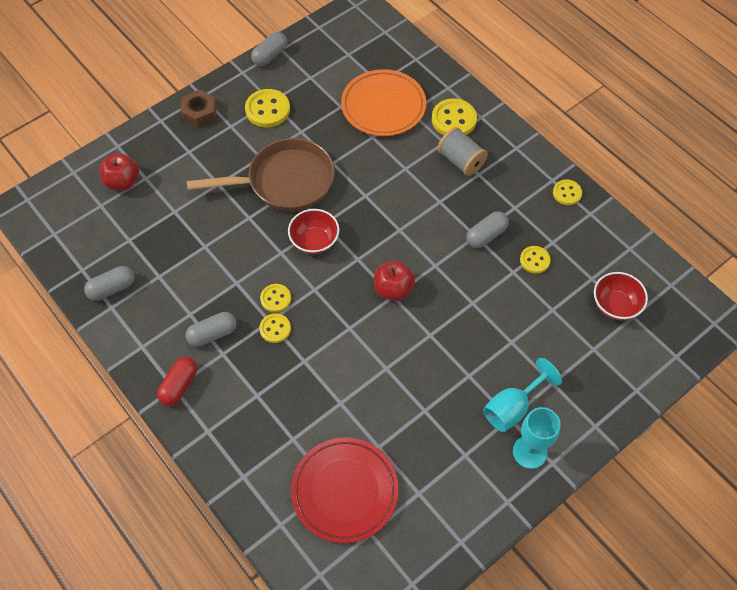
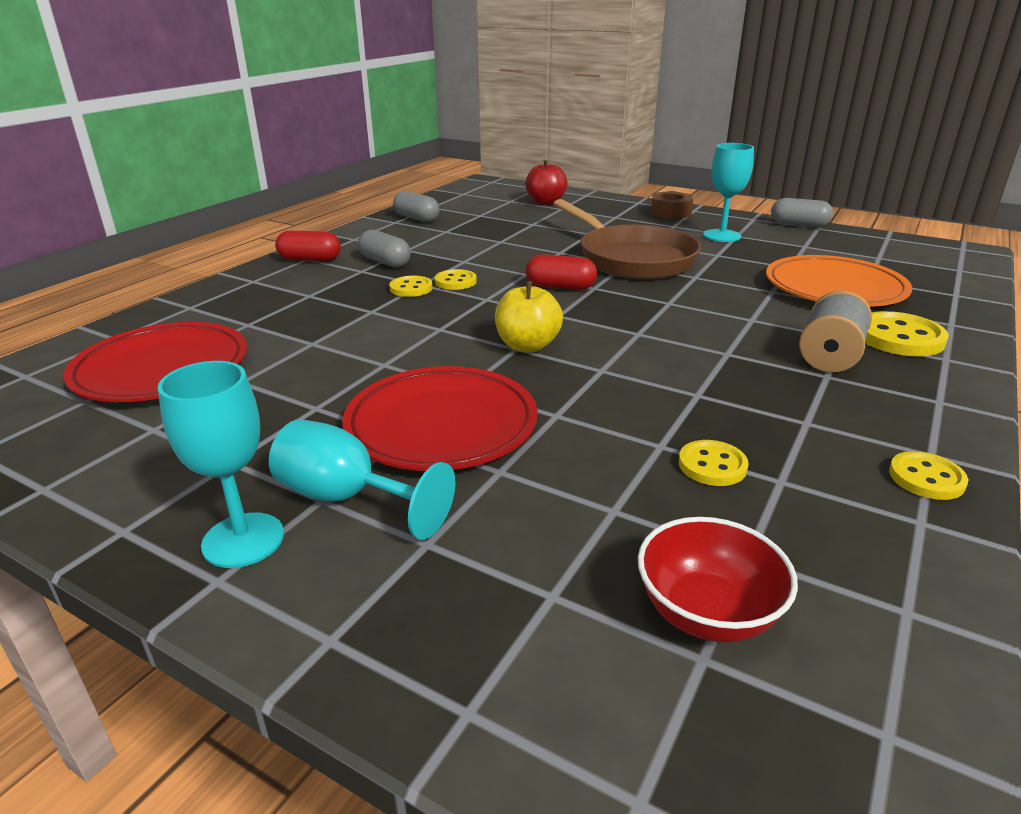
camera: 70 degrees right, 30 degrees down
(267, 110) = (722, 236): yellow button -> turquoise goblet
(314, 241) = (560, 287): red bowl -> red capsule
(393, 289) = (527, 346): red apple -> yellow apple
(465, 355) = (441, 425): none -> red plate
(486, 235) = (709, 403): grey capsule -> none

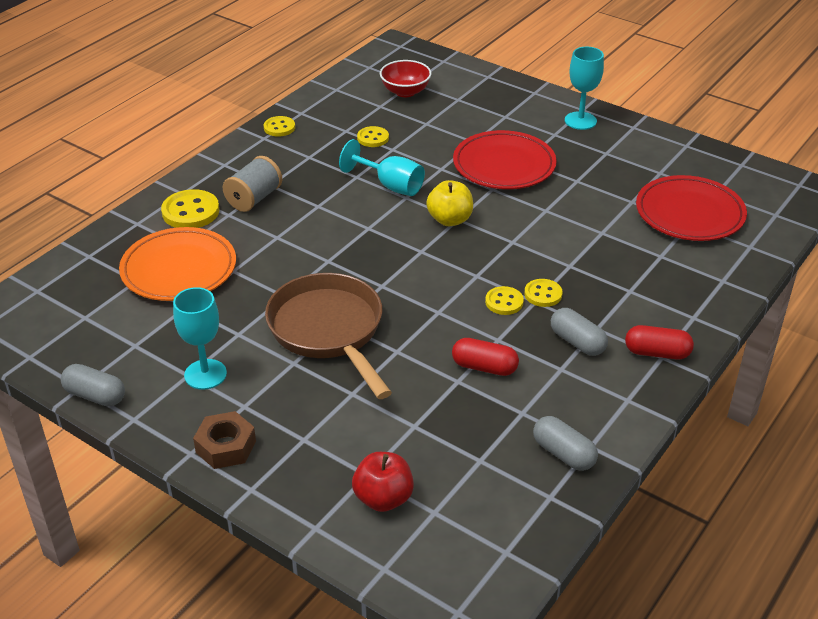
camera: 175 degrees left, 10 degrees up
(347, 498) = (543, 133): turquoise goblet -> turquoise goblet (390, 185)
(560, 287) = (411, 288): red capsule -> red capsule (484, 367)

